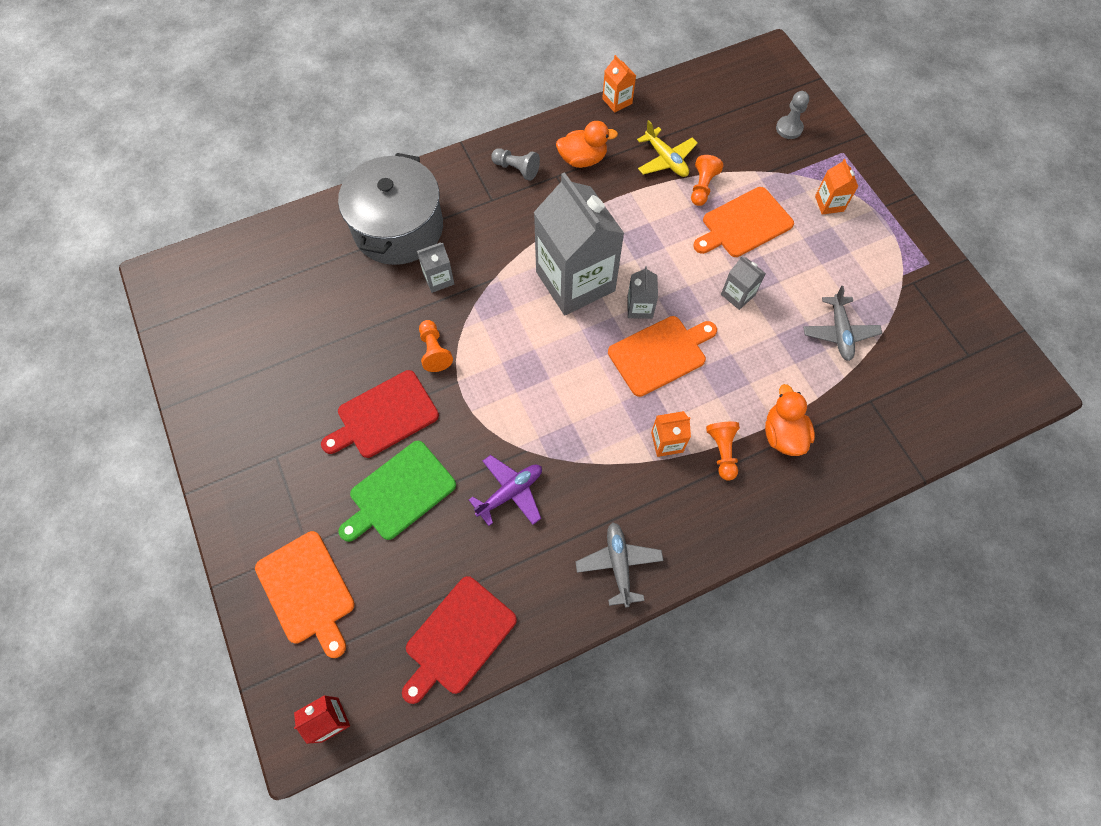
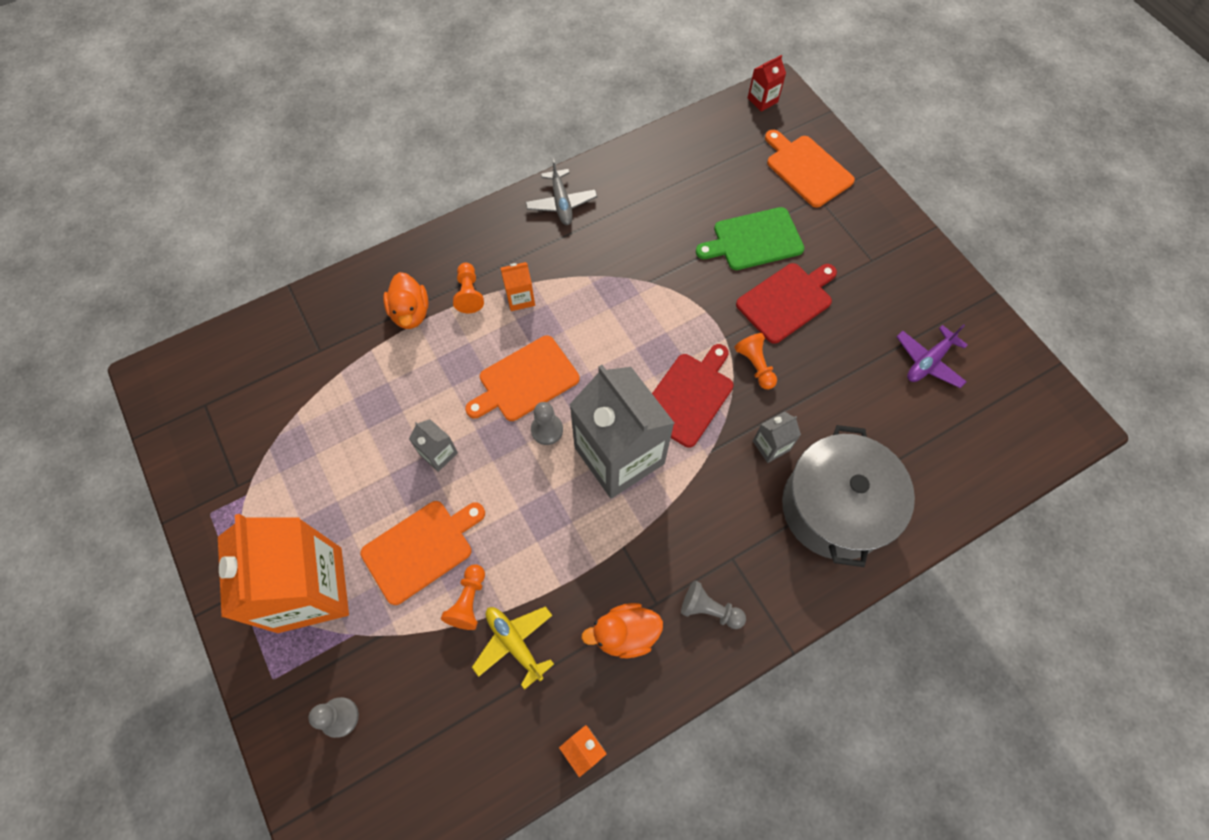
camera: 175 degrees right, 0 degrees up
(399, 493) = (754, 240): green cutting board -> green cutting board turned 150 degrees counterclockwise
(458, 638) = (682, 149): red cutting board -> red cutting board (689, 396)
(510, 492) = (658, 247): purple plane -> purple plane (928, 361)
(639, 307) = (547, 430): grey carton -> grey pawn
(829, 203) = (310, 589): orange carton -> orange carton, size x2.40
(839, 332) = (335, 419): grey plane -> none

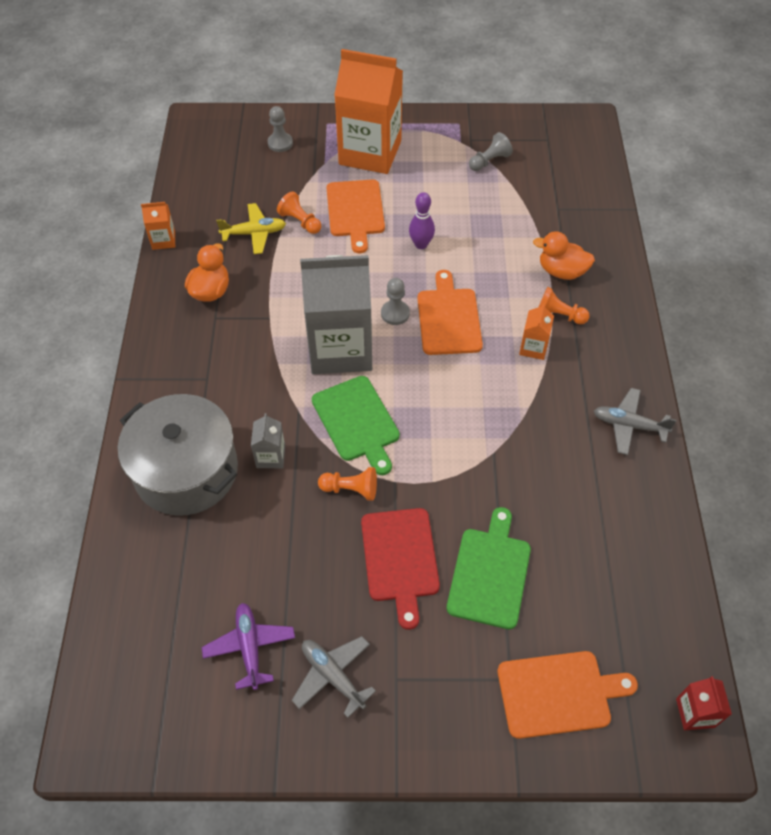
camera: 120 degrees right, 10 degrees down
(438, 453) = (421, 244): grey carton -> purple bowling pin
(689, 396) = (357, 421): red cutting board -> green cutting board
(709, 609) = (185, 345): grey pawn -> grey pawn (489, 161)
(902, 298) = (333, 676): none -> grey plane

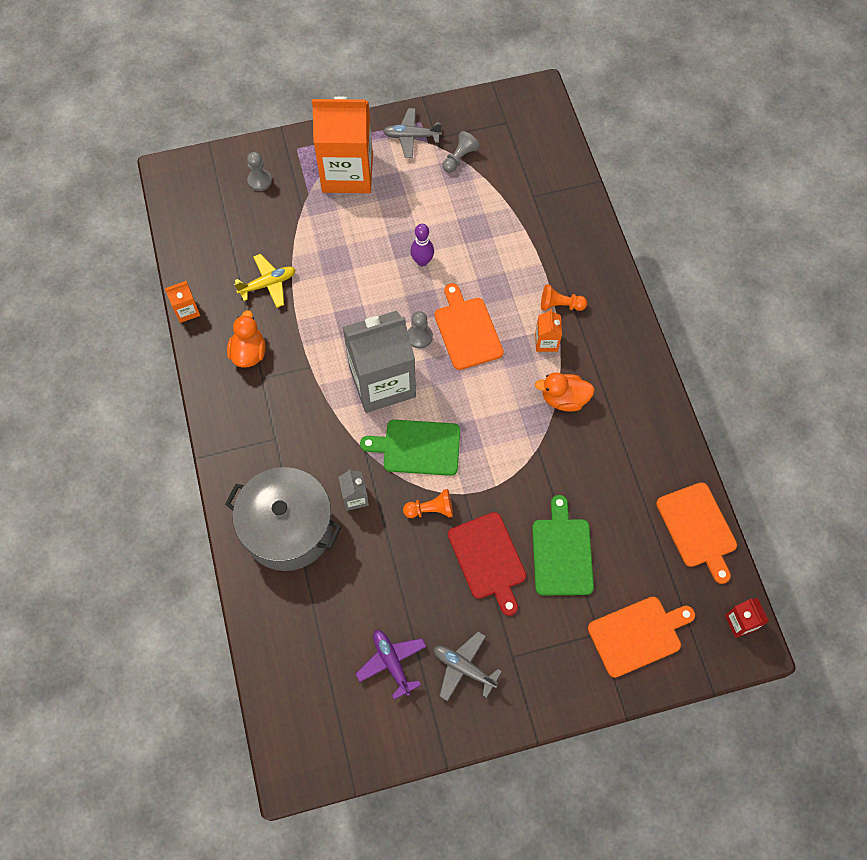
camera: 15 degrees left, 10 degrees up
(300, 222) = (306, 262): orange pawn -> none
(355, 211) = (353, 240): orange cutting board -> orange cutting board (698, 528)
(357, 421) = (417, 447): green cutting board -> green cutting board turned 135 degrees clockwise
(561, 271) = (552, 261): orange duck -> orange duck (564, 399)
(629, 425) = (641, 396): grey plane -> grey plane (411, 137)

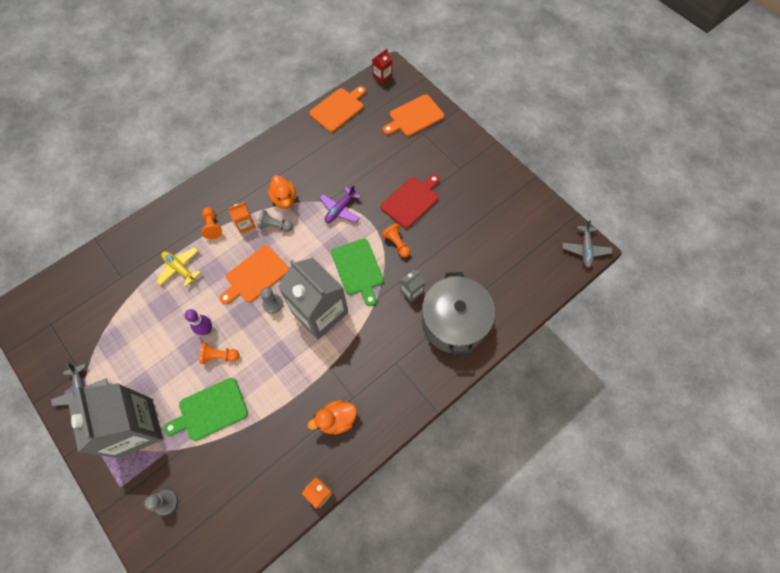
camera: 115 degrees left, 0 degrees up
(268, 284) = (269, 438): yellow plane -> yellow plane (180, 268)
(347, 173) = (136, 428): orange carton -> grey carton
(384, 265) = (219, 356): none -> orange pawn
(392, 663) = (500, 225): purple plane -> purple plane (340, 209)
(459, 158) = (96, 344): grey pawn -> grey pawn (275, 226)
(464, 668) = (481, 188): grey plane -> grey plane (585, 249)
(562, 553) = (387, 166): green cutting board -> green cutting board (210, 410)
(637, 634) = (414, 117): orange cutting board -> orange cutting board turned 75 degrees counterclockwise

